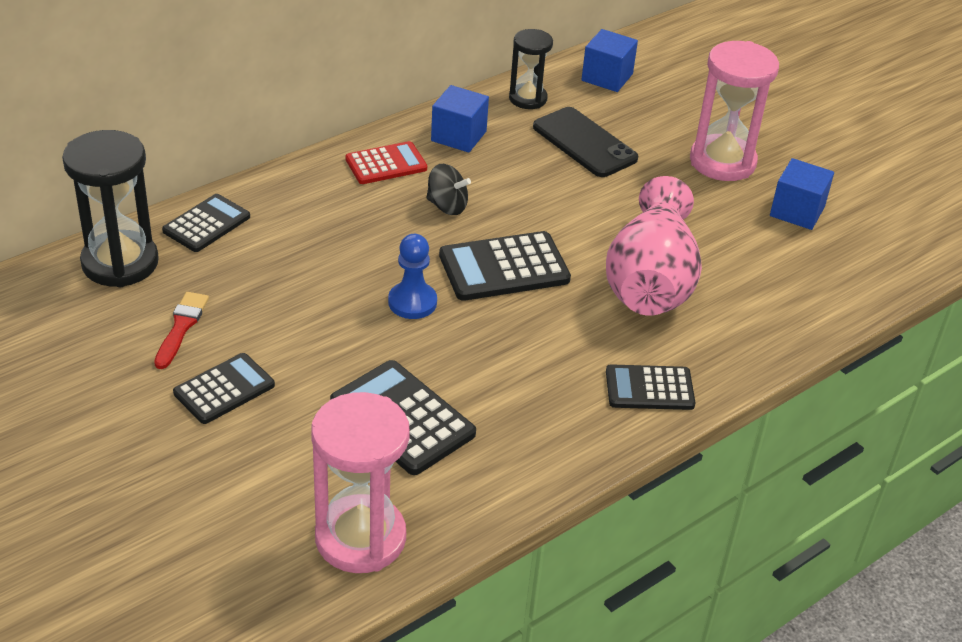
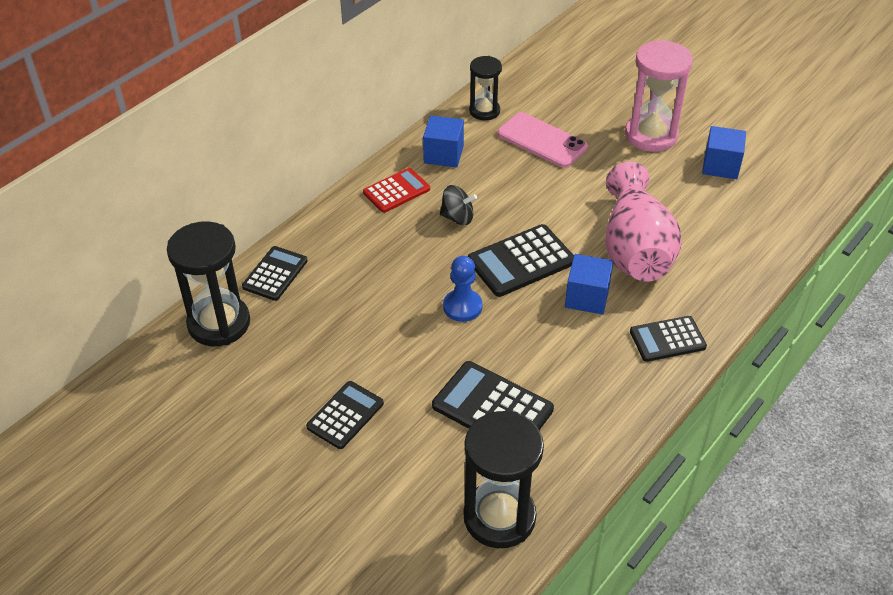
camera: 10 degrees left, 5 degrees up
(181, 327) = (290, 369): red brush -> none
(360, 538) = (499, 517): pink hourglass -> black hourglass
(584, 143) = (542, 140): black phone -> pink phone
(607, 77) = (538, 80): blue cube -> blue cube (587, 297)

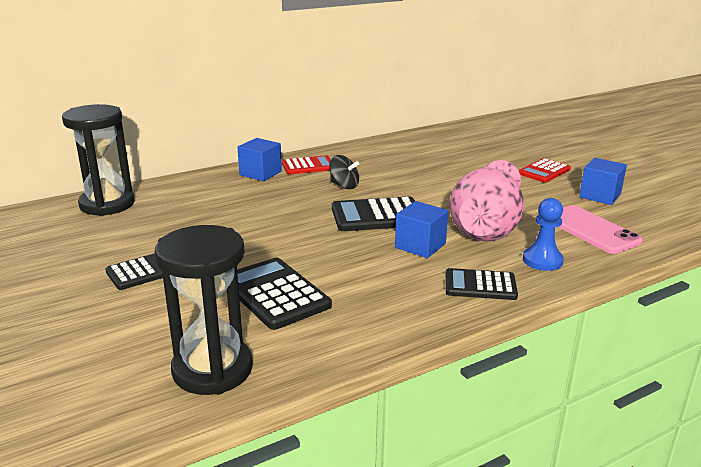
camera: 20 degrees right, 20 degrees down
(275, 274) = (175, 188): black calculator -> none
(443, 154) = (361, 155): blue cube -> blue cube (260, 173)
(462, 307) = (304, 231): blue pawn -> blue pawn (542, 260)
(484, 111) = (411, 141): black hourglass -> none
(542, 140) = (446, 161): pink phone -> pink phone (591, 230)
(651, 135) = (544, 171): pink hourglass -> red calculator

